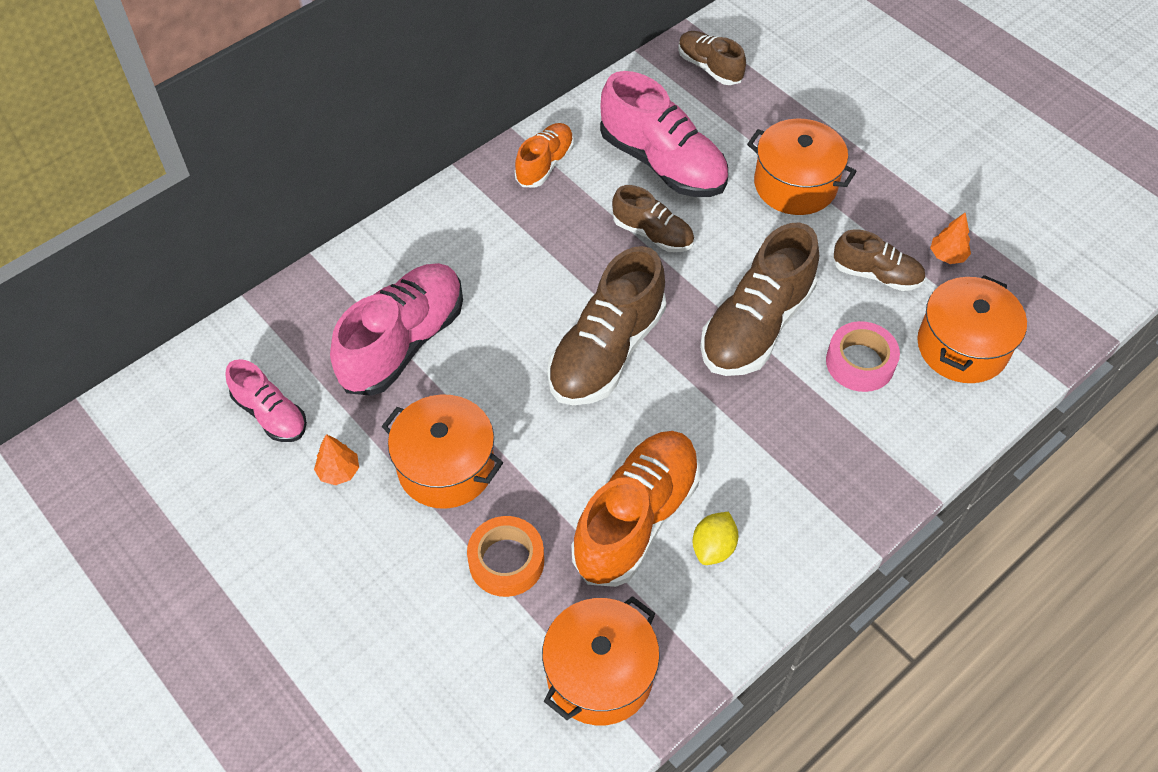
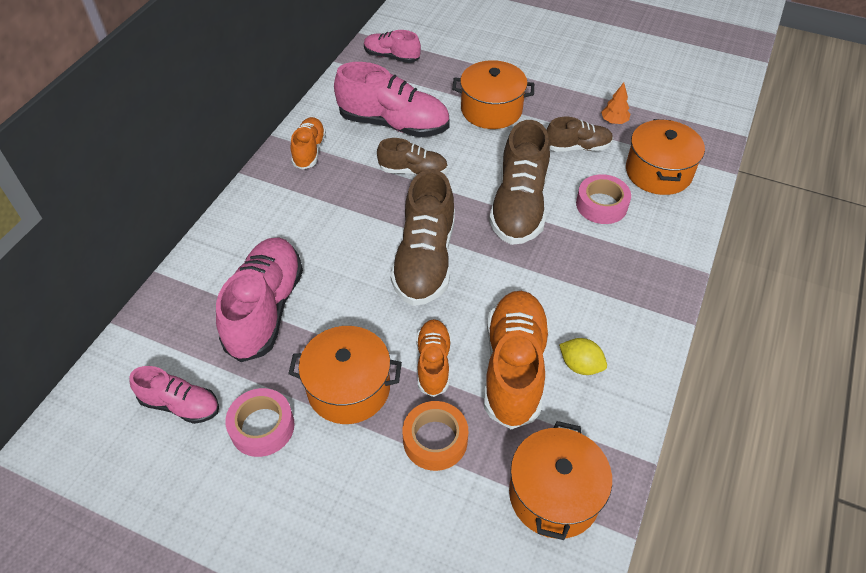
camera: 25 degrees left, 5 degrees down
(339, 471) = (262, 427): orange tree -> pink tape
(550, 476) = (433, 363): none -> orange shoe
(709, 67) = (391, 57): brown shoe -> pink shoe
(713, 547) = (580, 365): yellow lemon -> yellow lemon turned 60 degrees counterclockwise

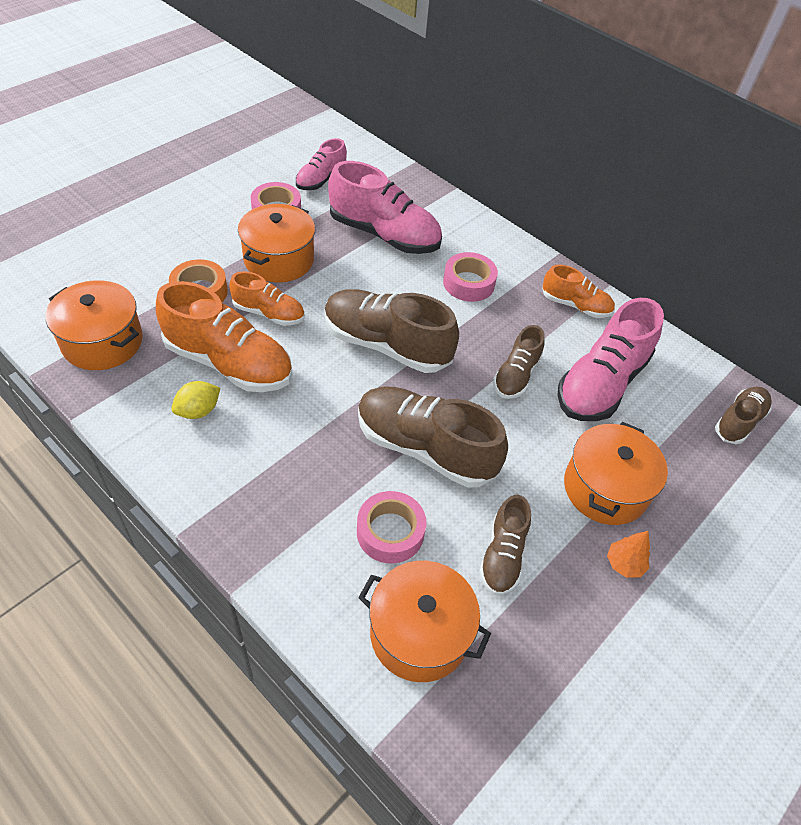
camera: 105 degrees right, 0 degrees up
(313, 224) = (468, 283): none -> pink tape
(391, 57) = (738, 422): pink shoe -> brown shoe
(614, 121) = (542, 631): orange tree -> orange tree (624, 564)

